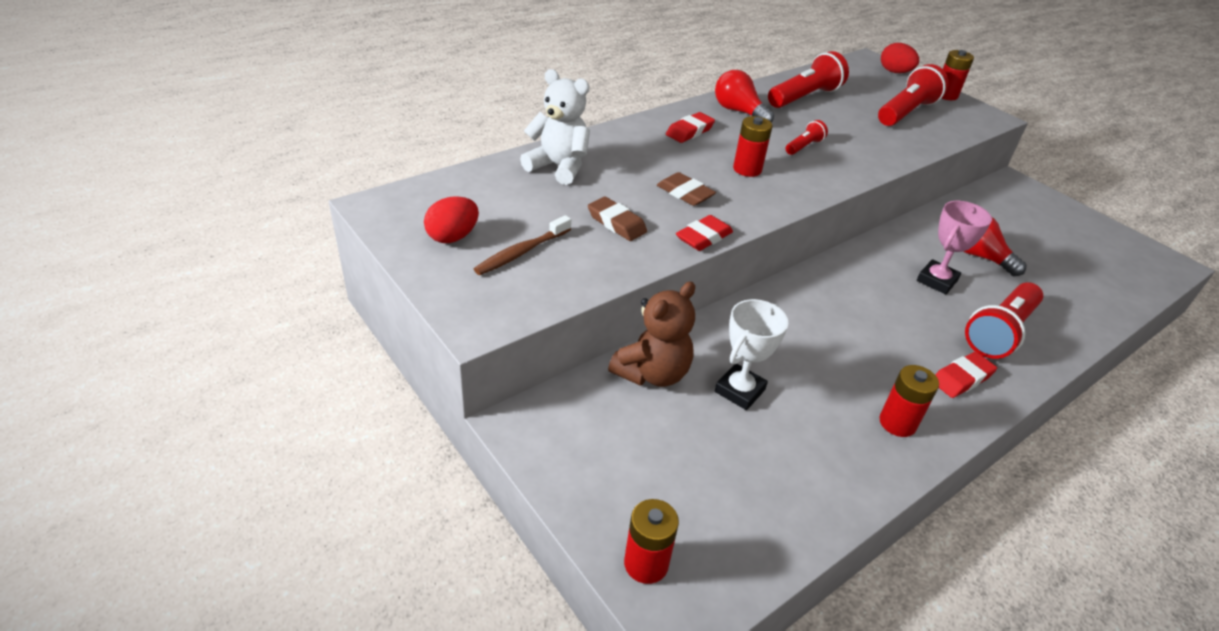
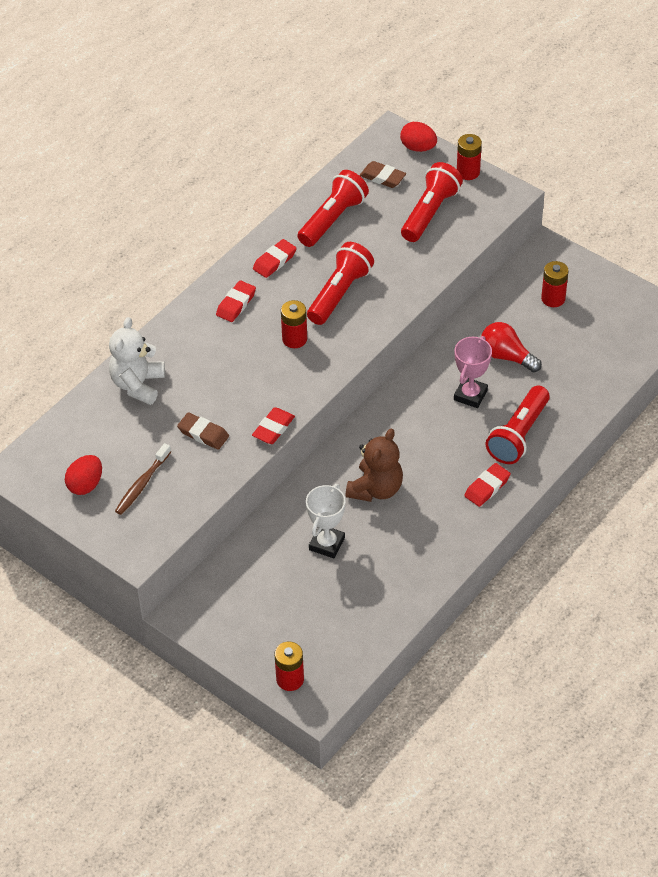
camera: 10 degrees left, 10 degrees up
(559, 167) = (138, 385): white teddy bear -> white teddy bear turned 90 degrees counterclockwise
(652, 373) = (261, 547): brown teddy bear -> brown teddy bear (376, 489)
(685, 193) = (249, 384): brown eraser -> brown eraser (382, 177)
(738, 111) = (274, 261): red light bulb -> red eraser
(804, 146) = (339, 293): red flashlight -> red flashlight, size x1.96
(897, 423) = (440, 538): red battery -> red battery (553, 298)

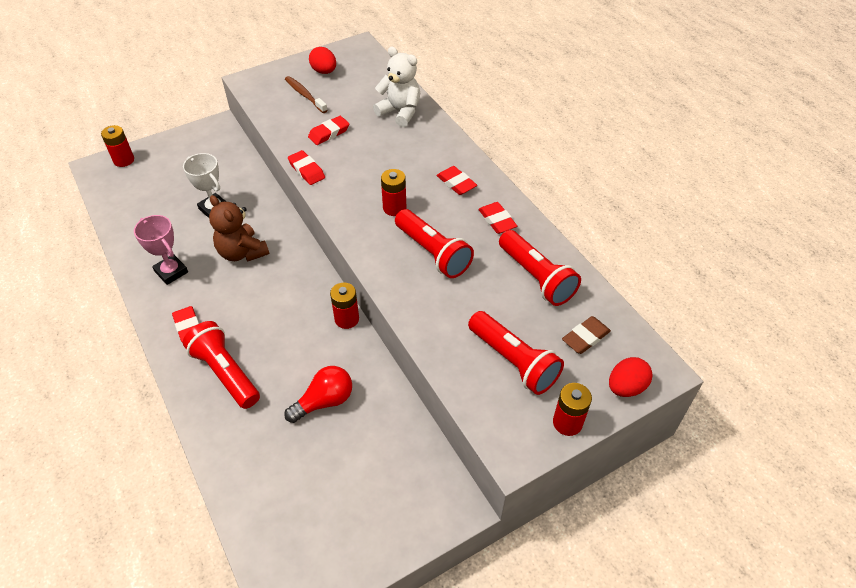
camera: 110 degrees right, 0 degrees up
(203, 434) = (329, 133): brown eraser -> red eraser
(470, 395) = (295, 353): pink trophy -> pink trophy (171, 272)
(553, 298) = (379, 480): red battery -> red battery (346, 319)

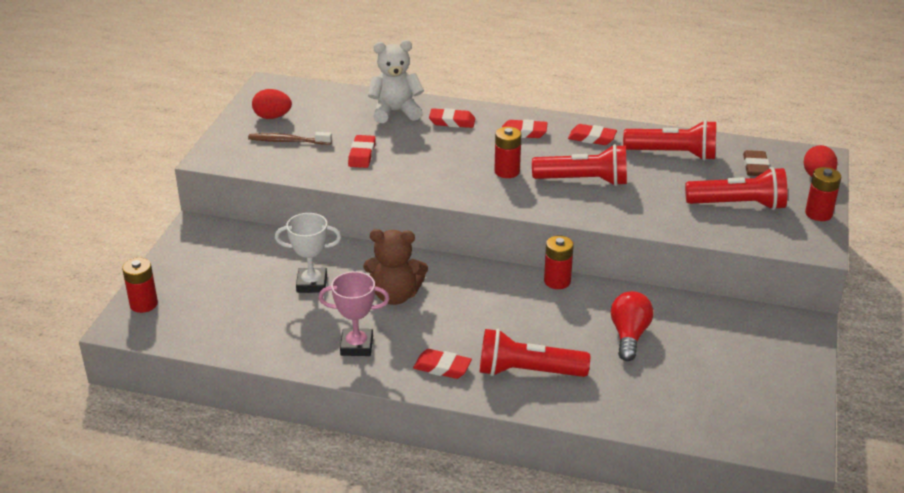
camera: 45 degrees left, 15 degrees down
(306, 170) = (391, 187): red eraser -> red eraser (452, 122)

